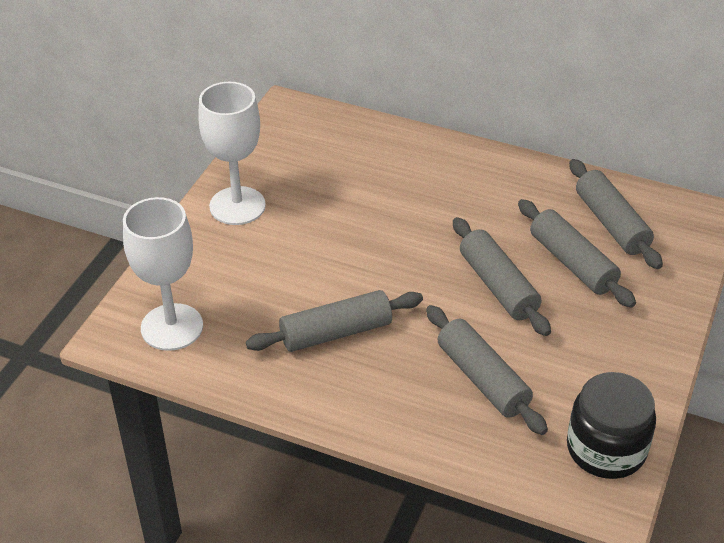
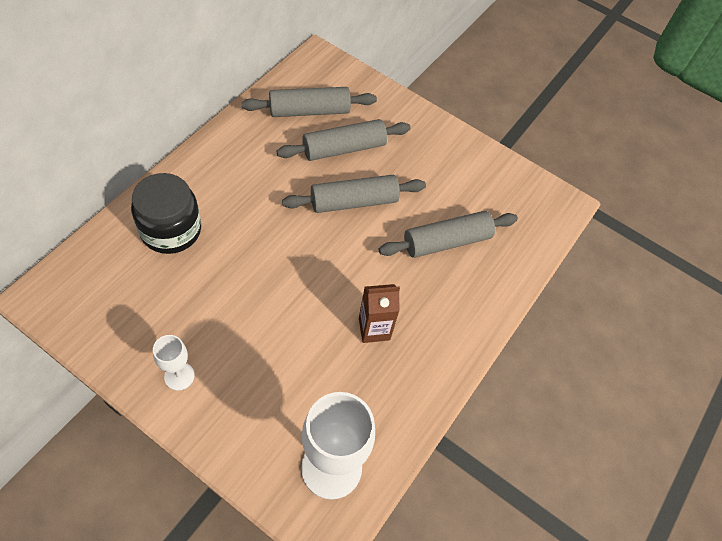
camera: 85 degrees left, 15 degrees up
(237, 206) = (179, 376): white goblet -> white goblet, size x0.51
(336, 332) = (374, 329): grey rolling pin -> brown carton
(606, 449) = (521, 191): black jar -> black jar (171, 230)

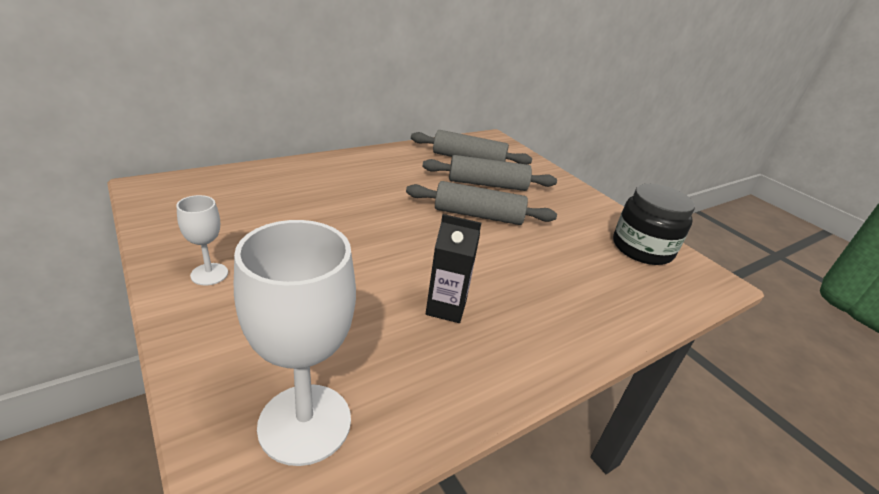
camera: 25 degrees right, 25 degrees down
(171, 230) = (297, 184): black jar -> black jar (642, 248)
(374, 329) = (446, 308): brown carton -> black carton
(446, 241) = (564, 267): grey rolling pin -> none

